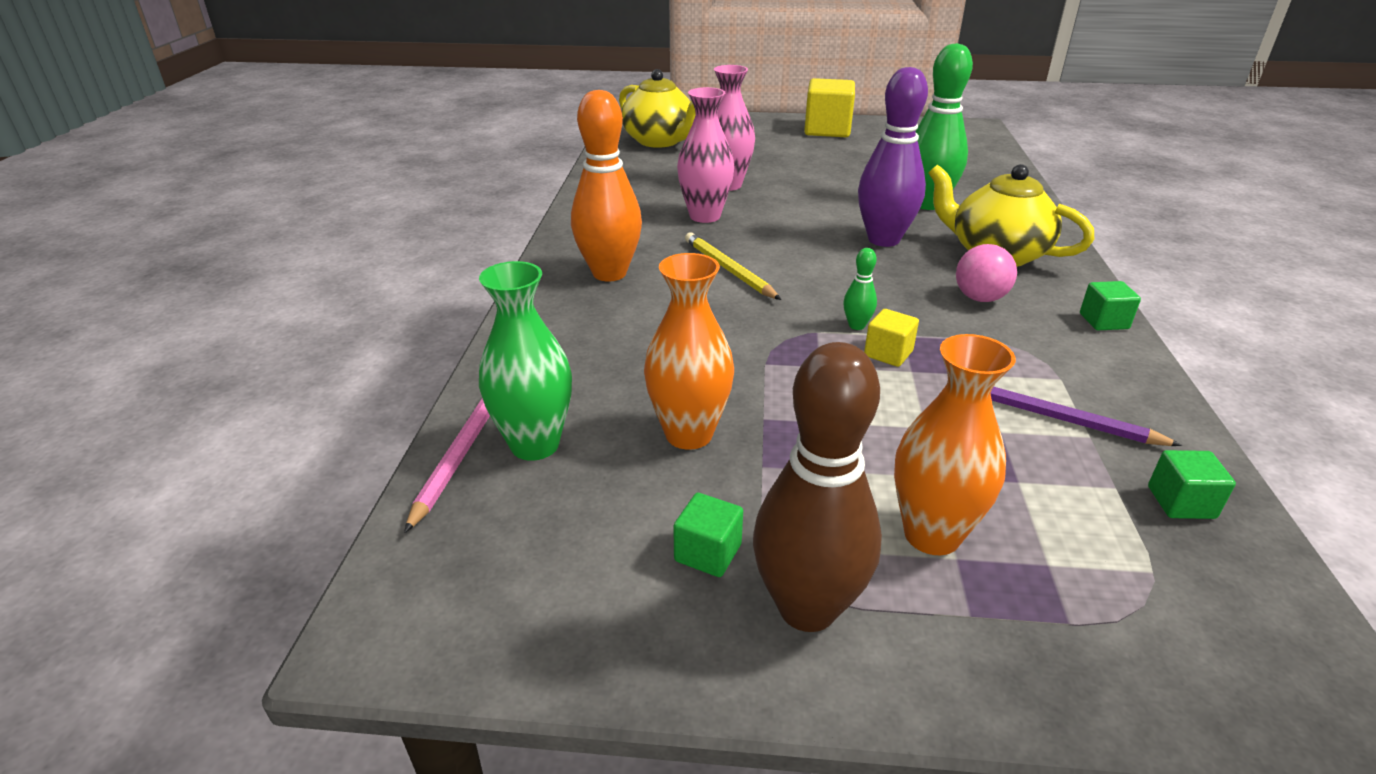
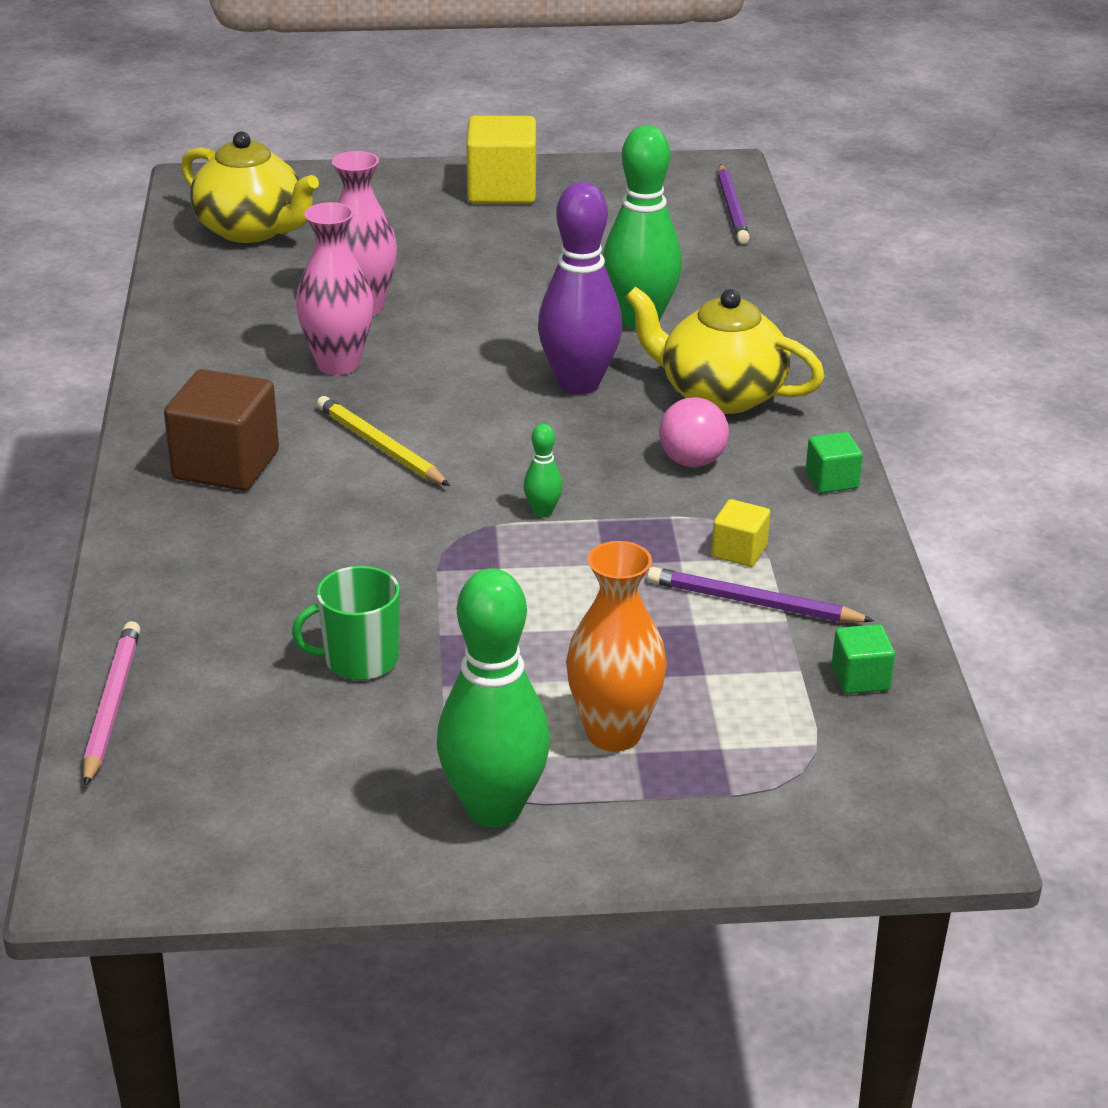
camera: 10 degrees left, 0 degrees up
(535, 445) = (191, 688): green vase -> none
(609, 273) = (226, 465): orange bowling pin -> brown cube
(689, 434) = (359, 660): orange vase -> green mug
(708, 553) = (395, 773): green cube -> none
(807, 608) = (494, 809): brown bowling pin -> green bowling pin
(888, 353) = (578, 544): yellow cube -> yellow cube (739, 551)
(986, 146) = (732, 208): none -> purple pencil

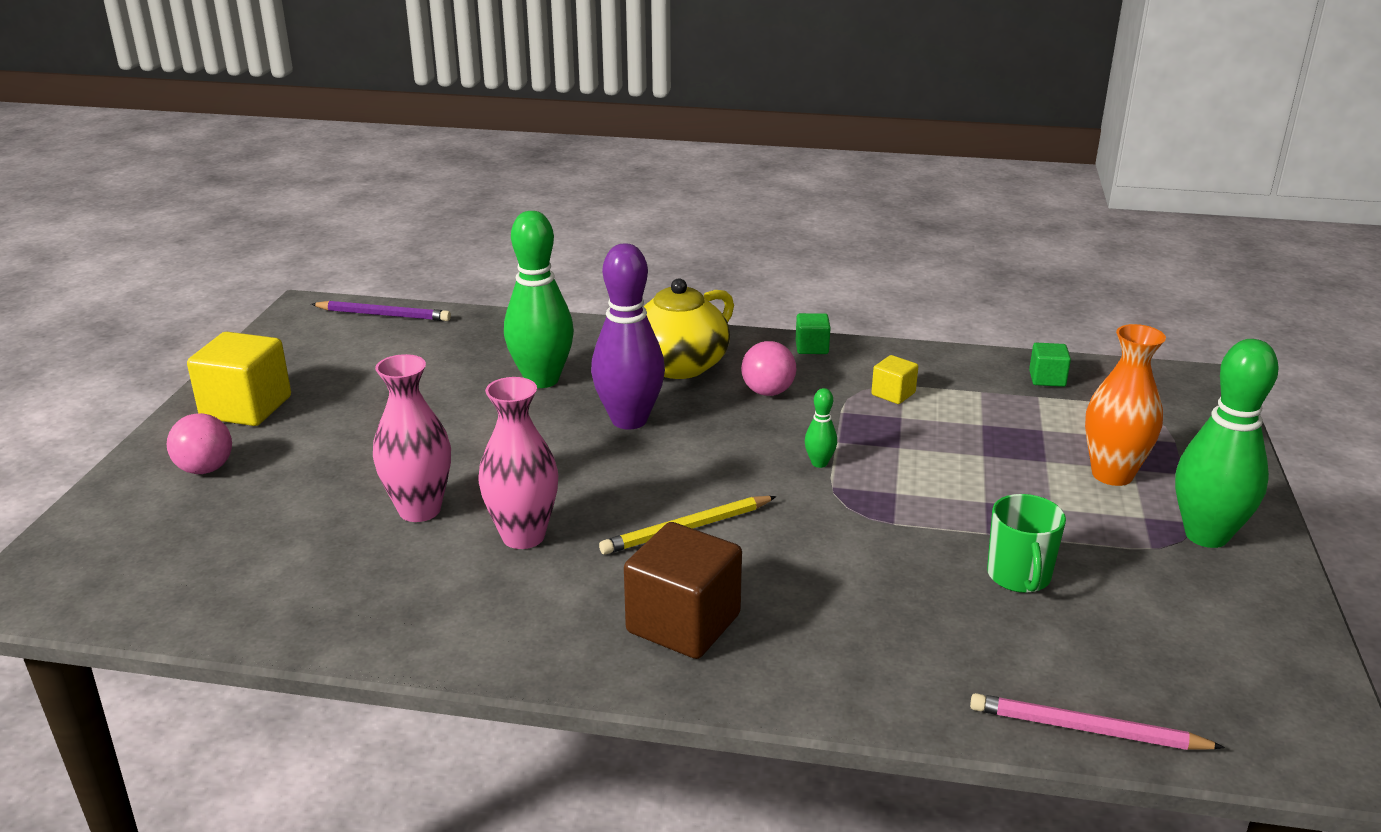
camera: 75 degrees left, 5 degrees down
(252, 230) = (185, 563): yellow teapot -> none
(390, 201) = (205, 469): none -> pink ball
(753, 603) = (958, 399): purple pencil -> none

